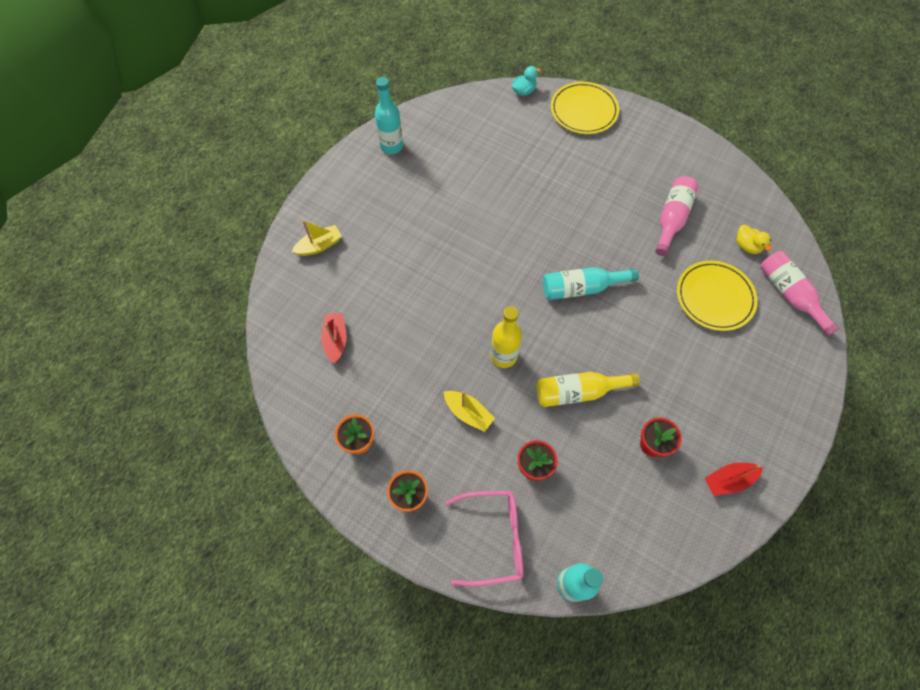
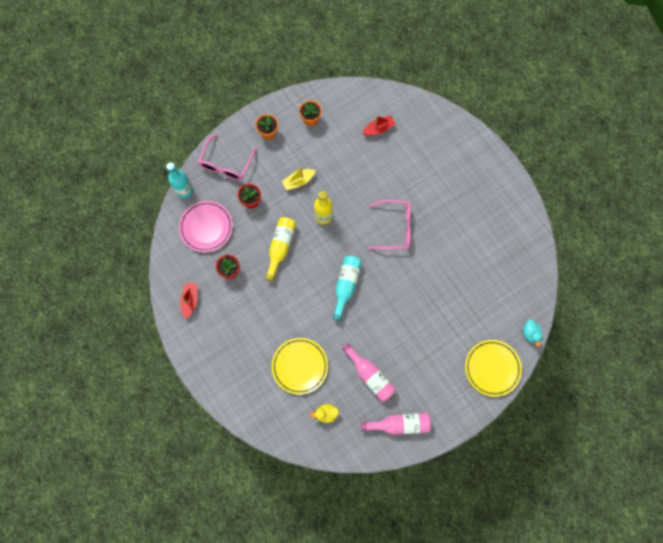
camera: 115 degrees right, 10 degrees up
(319, 246) = (450, 142): yellow boat -> none
(336, 340) = (378, 129): red boat -> red boat turned 45 degrees counterclockwise
(391, 146) = (515, 217): turquoise bottle -> none
(473, 264) = (395, 227): none -> pink glasses
(610, 515) = (206, 227): none -> pink plate
(789, 294) = (278, 417): pink bottle -> pink bottle (399, 424)

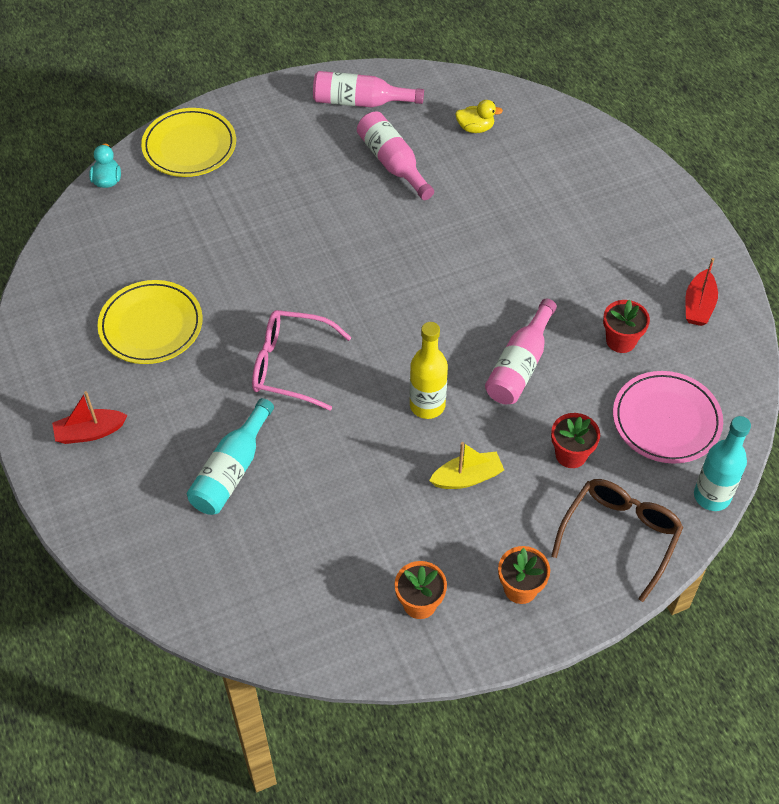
camera: 170 degrees left, 20 degrees down
(226, 163) = (619, 536): pink glasses -> brown glasses
(280, 247) = (520, 365): yellow bottle -> pink bottle
(300, 366) = (508, 190): yellow plate -> yellow plate (151, 325)
(346, 286) = (406, 288): turquoise bottle -> turquoise bottle (231, 470)
(378, 129) = (272, 557): red boat -> red boat (90, 432)

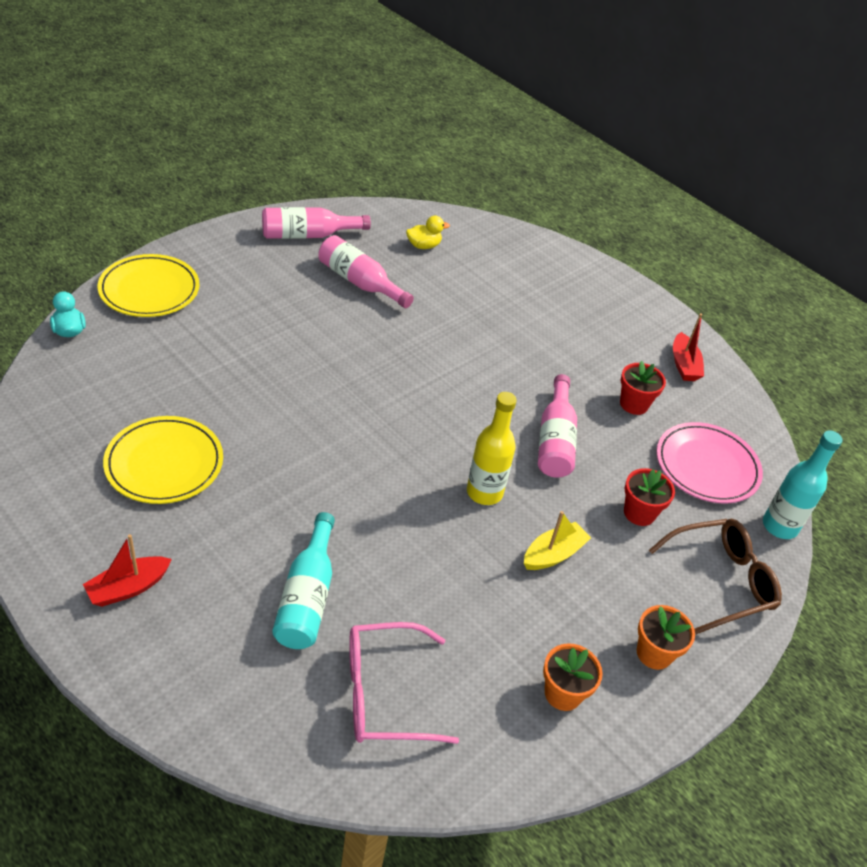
camera: 25 degrees left, 10 degrees down
(291, 366) = (331, 478): pink glasses -> pink glasses (386, 693)
(619, 536) = (720, 581): brown glasses -> brown glasses turned 60 degrees clockwise

